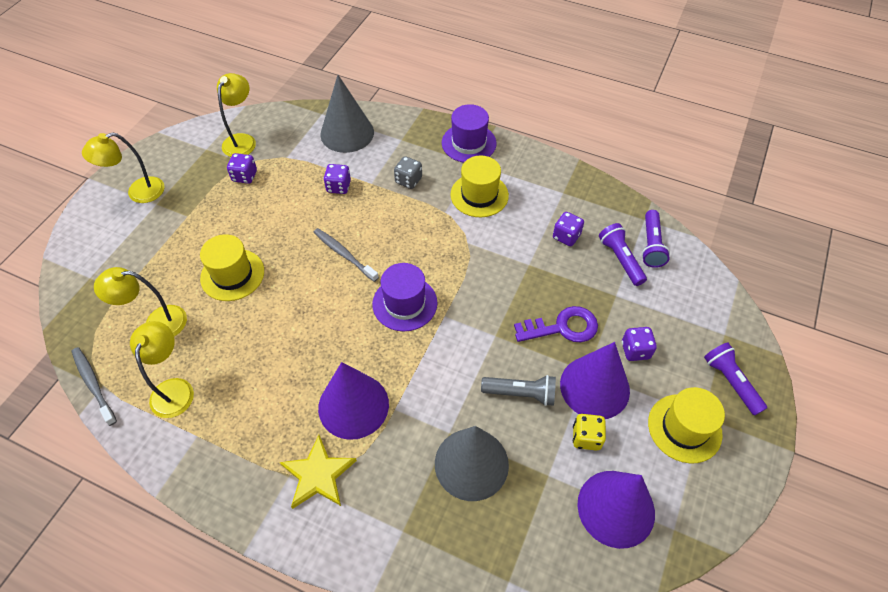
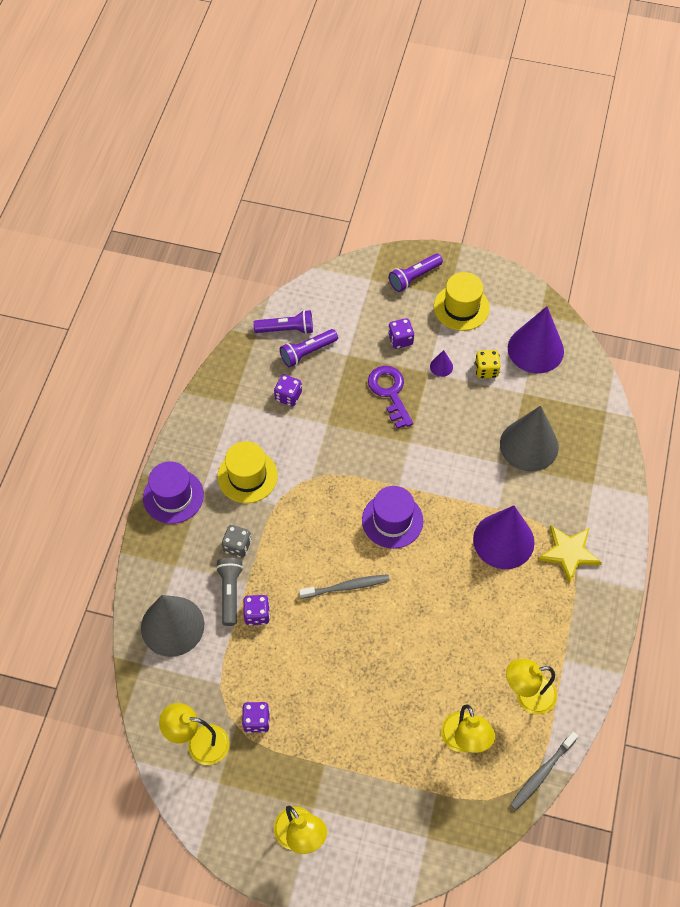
camera: 100 degrees left, 5 degrees up
(232, 275) = (392, 687): yellow hat -> none
(344, 254) = (346, 587): grey toothbrush -> grey toothbrush turned 135 degrees counterclockwise
(521, 393) = (460, 417): grey flashlight -> grey flashlight (230, 593)
(594, 387) = (441, 366): purple cone -> purple cone, size x0.41

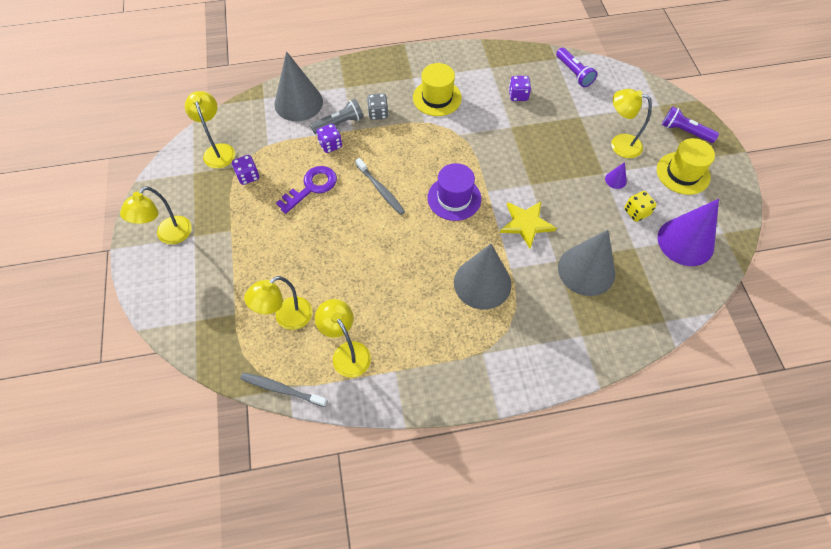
camera: 65 degrees right, 0 degrees up
(173, 496) = (396, 65): purple hat -> none
(307, 352) = (563, 92): purple flashlight -> none
(390, 392) = (566, 155): purple key -> purple key (311, 187)
(400, 339) = (619, 144): purple dice -> yellow lamp
(503, 540) = (482, 283): purple cone -> grey cone
(569, 553) = (500, 339): yellow star -> yellow star (526, 224)

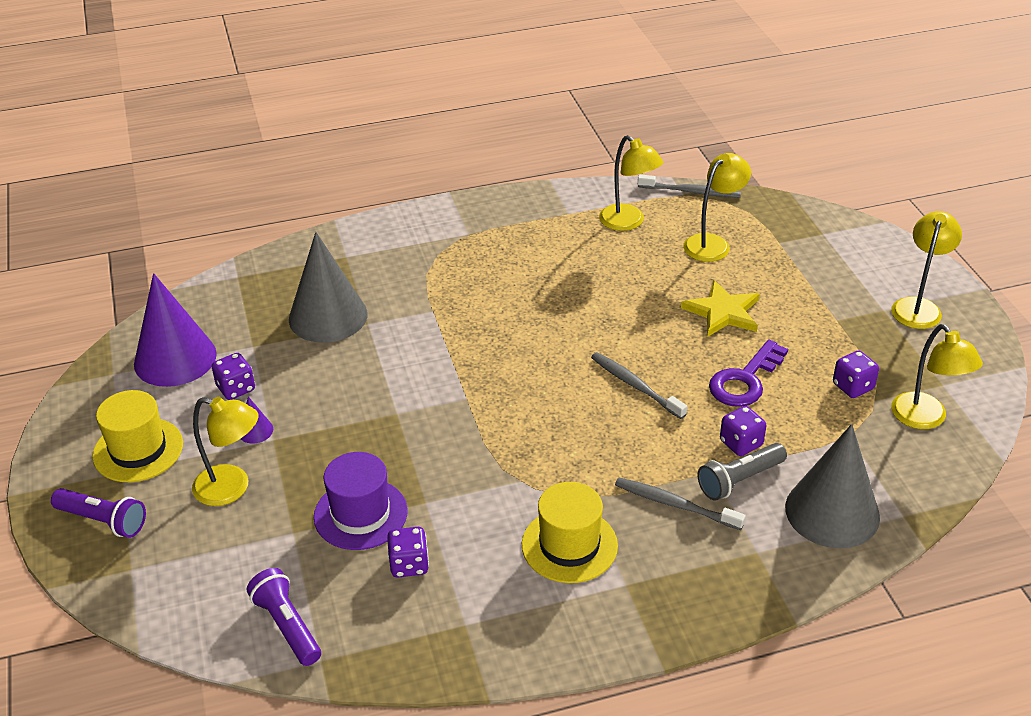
camera: 175 degrees right, 20 degrees down
(378, 113) = (675, 504): grey dice -> grey toothbrush
(454, 198) = (518, 384): purple hat -> purple hat (360, 514)
(482, 283) = (470, 293): grey cone -> none
(526, 224) = (407, 361): yellow star -> yellow star (723, 312)
(636, 212) = (236, 388): yellow dice -> purple dice

